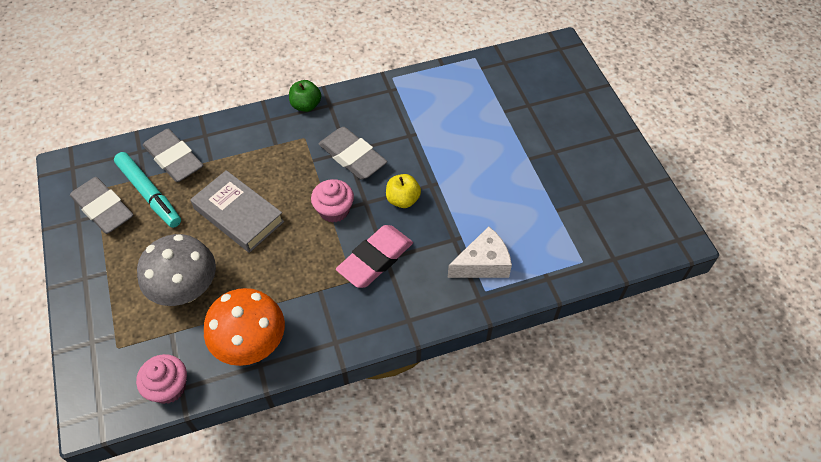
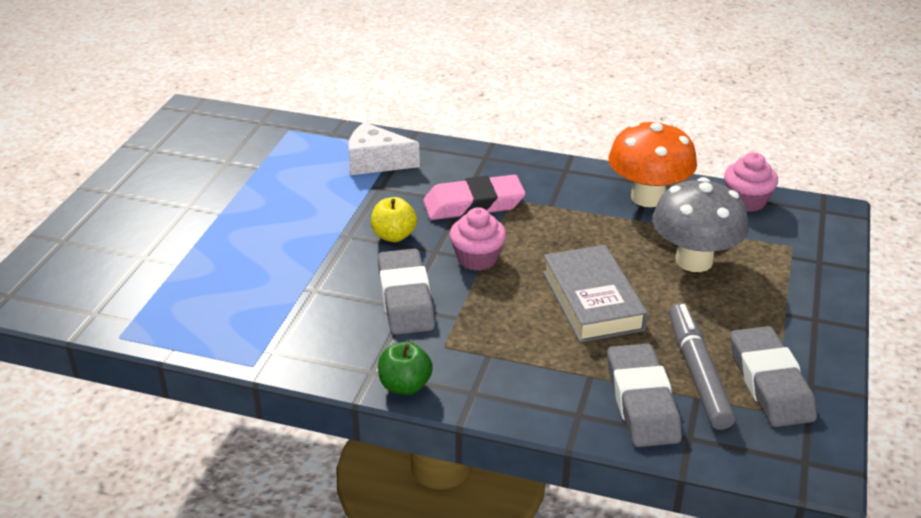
camera: 145 degrees left, 20 degrees down
(149, 194) = (697, 373): turquoise marker -> grey marker

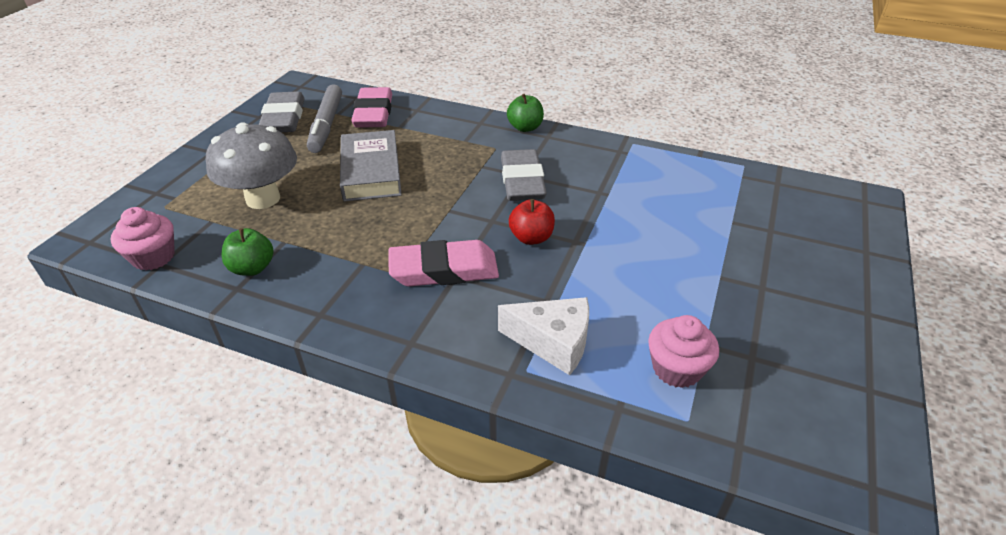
camera: 175 degrees left, 5 degrees up
(394, 236) = (531, 238): yellow apple -> red apple
(477, 258) = (455, 211): pink cupcake -> pink cupcake (676, 369)
(641, 401) = (373, 113): grey eraser -> pink eraser
(648, 197) = (252, 268): orange mushroom -> green apple

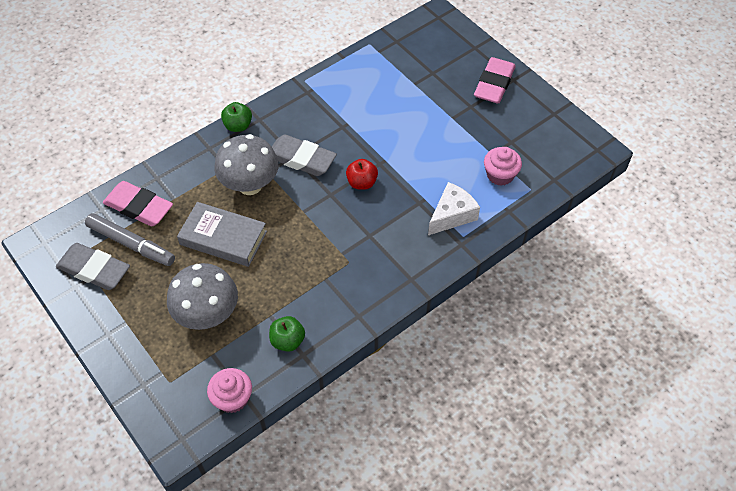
camera: 60 degrees left, 15 degrees up
(444, 270) = (361, 239): pink eraser -> pink eraser (494, 84)
(455, 162) = (250, 185): none -> grey mushroom

